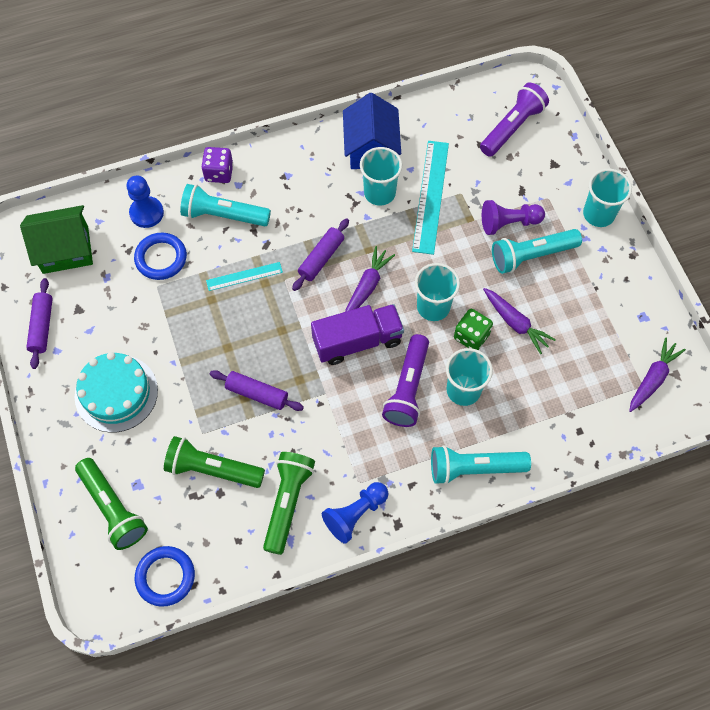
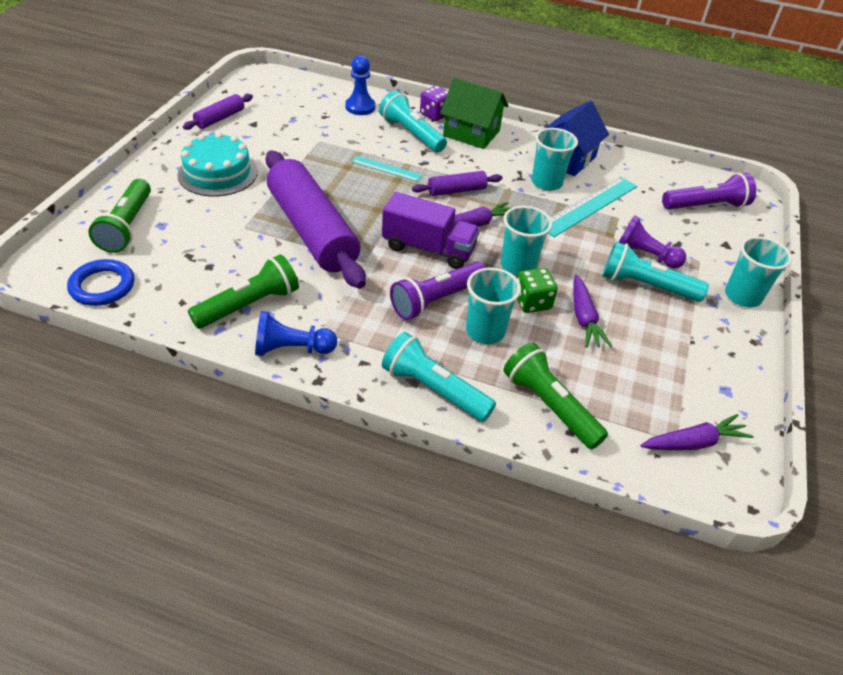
camera: 35 degrees right, 20 degrees down
(65, 250) = (285, 96): green house -> green house (471, 133)
(161, 258) = (340, 130): blue ring -> none
(212, 469) = (223, 250): green flashlight -> green flashlight (549, 406)
(257, 393) = (312, 231): purple rolling pin -> purple rolling pin, size x2.21

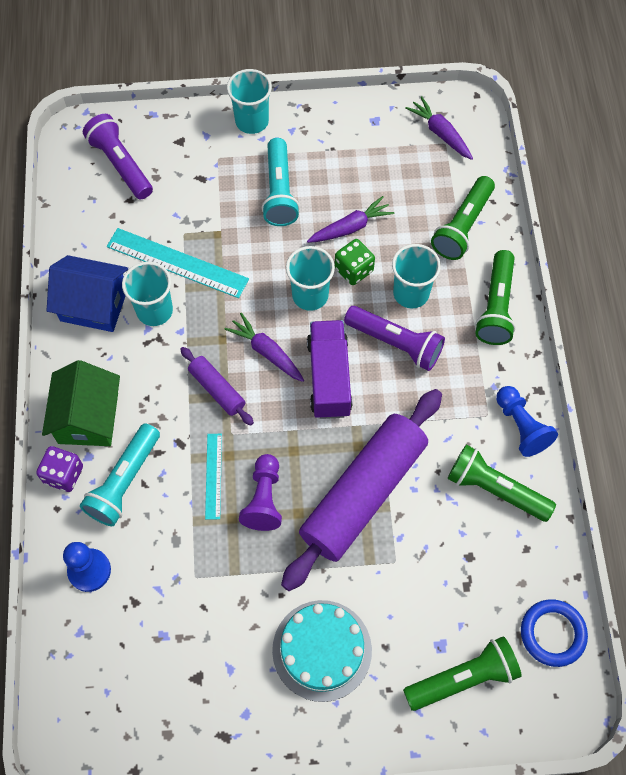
camera: 110 degrees left, 20 degrees up
(220, 118) = (207, 728): purple rolling pin -> none
(434, 389) = (496, 306): turquoise flashlight -> green flashlight
(644, 255) = (235, 201): purple pawn -> purple pawn (264, 499)

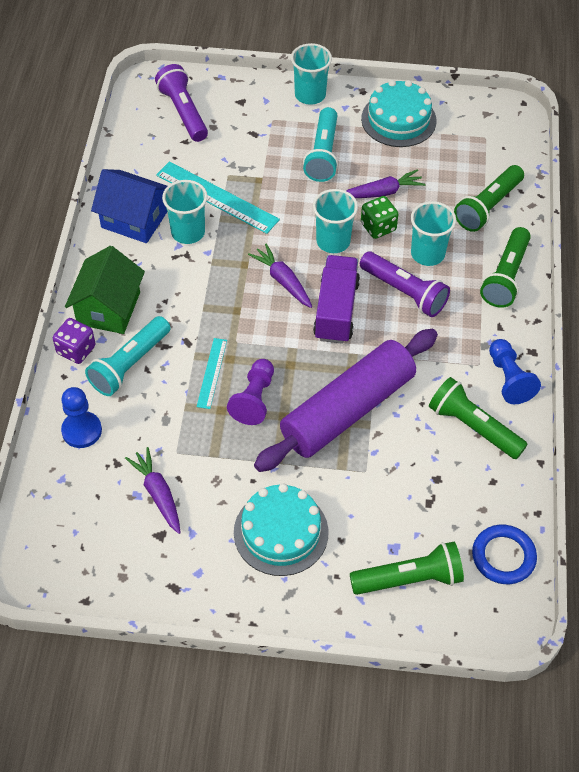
camera: 10 degrees right, 10 degrees down
(217, 389) = (231, 304): purple rolling pin -> none
(351, 136) = (398, 120): none -> turquoise cake
(440, 133) = (483, 129): purple carrot -> purple carrot (158, 494)

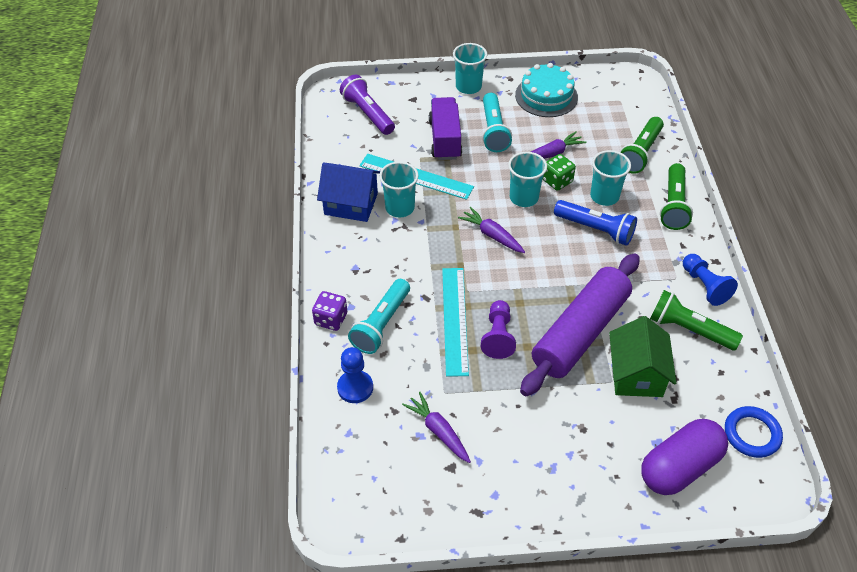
camera: 10 degrees left, 5 degrees down
(108, 308) = (349, 280): green house -> green house (636, 374)
(212, 373) = (455, 320): turquoise ruler -> turquoise ruler, size x1.79
(281, 532) = (556, 446): turquoise cake -> none
(336, 310) = (544, 252): purple truck -> purple truck (445, 139)
(404, 292) = (595, 229): purple flashlight -> blue flashlight
(409, 579) = (679, 467): green flashlight -> purple capsule

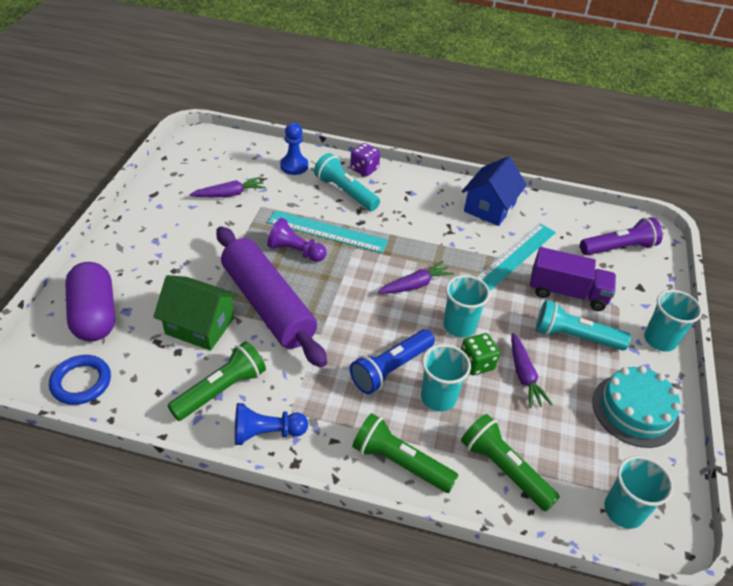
camera: 105 degrees right, 5 degrees down
(400, 208) = (474, 235): turquoise cup -> turquoise cup (623, 510)

